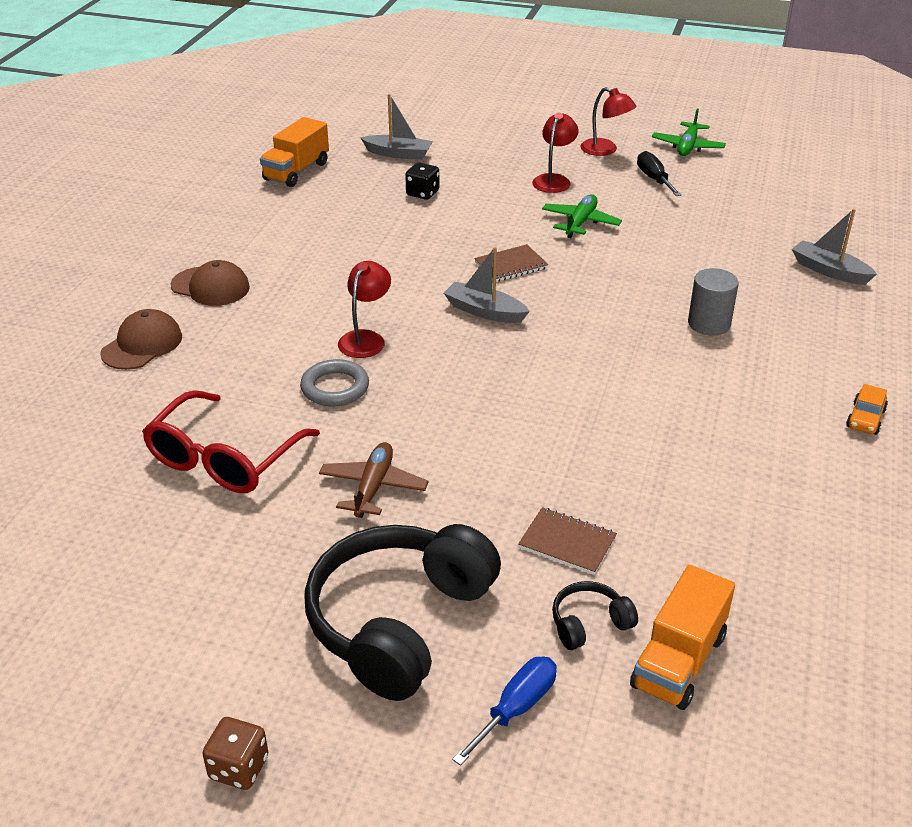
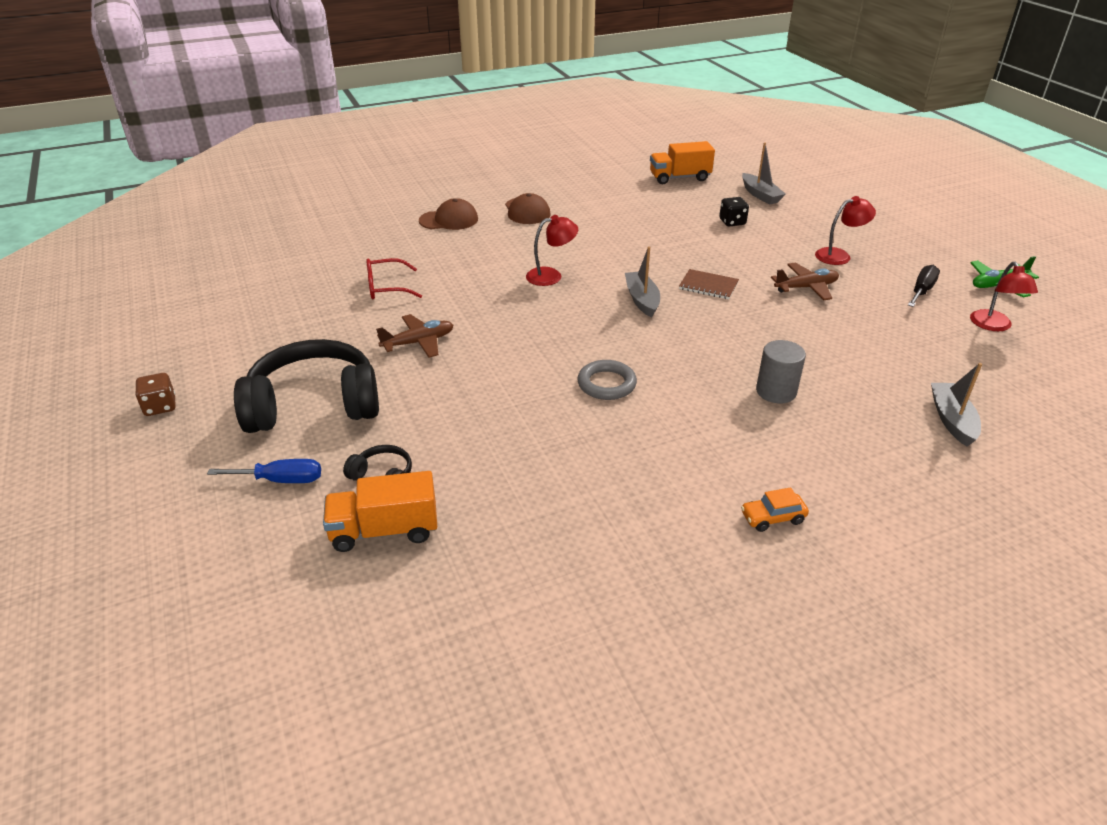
camera: 50 degrees right, 0 degrees up
(224, 458) = (387, 287): red glasses -> red glasses, size x0.63
(335, 388) = (491, 288): grey ring -> grey ring (606, 384)
(567, 543) = (450, 434): brown notebook -> none
(580, 223) = (806, 288): green plane -> brown plane
(605, 150) = (919, 256): red lamp -> red lamp (993, 326)

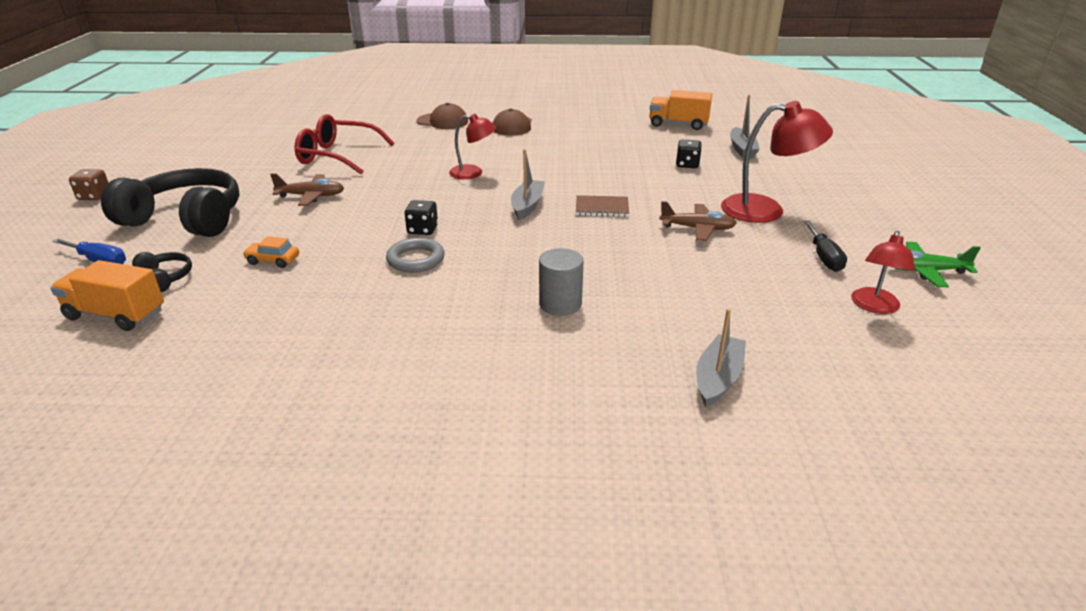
camera: 25 degrees right, 5 degrees down
(387, 287) = (338, 156): red glasses -> red glasses, size x1.58
(576, 351) = (422, 230): none -> black dice
(708, 286) = (602, 208): brown notebook -> brown notebook turned 45 degrees counterclockwise
(772, 518) = (423, 406): orange car -> orange car (273, 260)
(839, 255) = (765, 210): red lamp -> red lamp, size x1.64
(922, 290) = (824, 257): black screwdriver -> black screwdriver turned 120 degrees clockwise

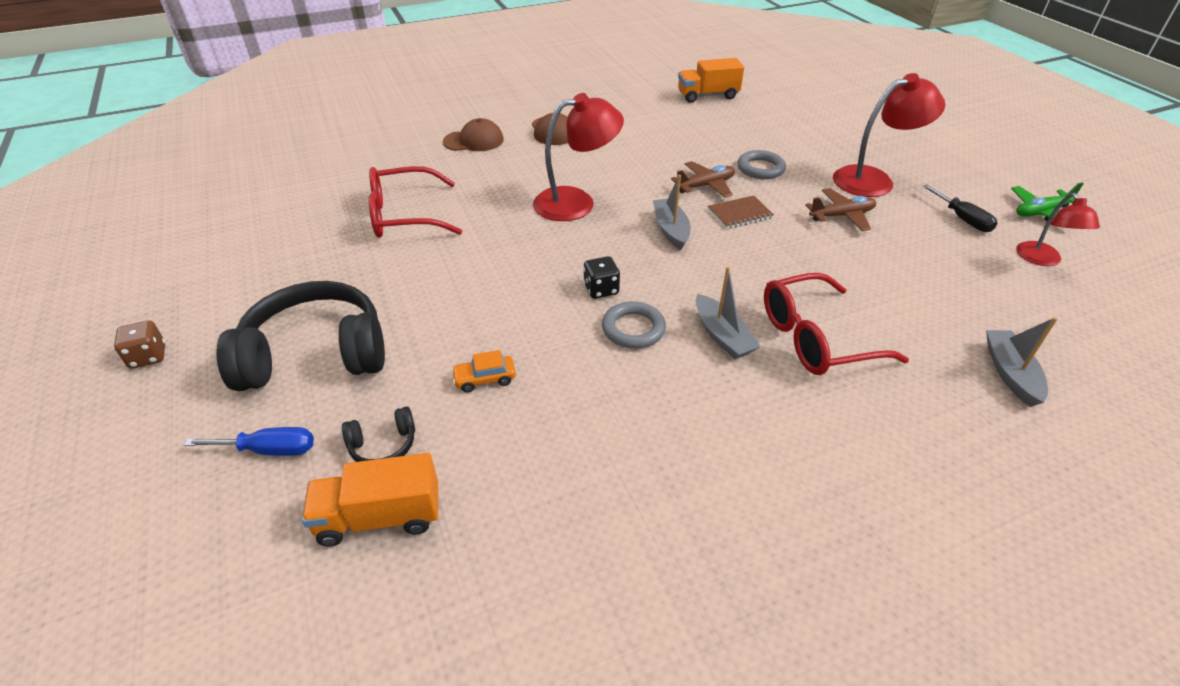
camera: 25 degrees left, 10 degrees up
(165, 278) = (383, 445): black headphones -> black headphones turned 135 degrees clockwise
(311, 196) = (434, 279): brown plane -> brown plane (705, 186)
(473, 173) = (576, 202): red lamp -> red lamp, size x1.64
(560, 304) = (816, 338): grey cylinder -> red glasses
(662, 181) = (760, 168): none -> grey ring
(687, 165) = (762, 143): black dice -> none
(742, 149) = (789, 114): grey boat -> grey boat (722, 336)

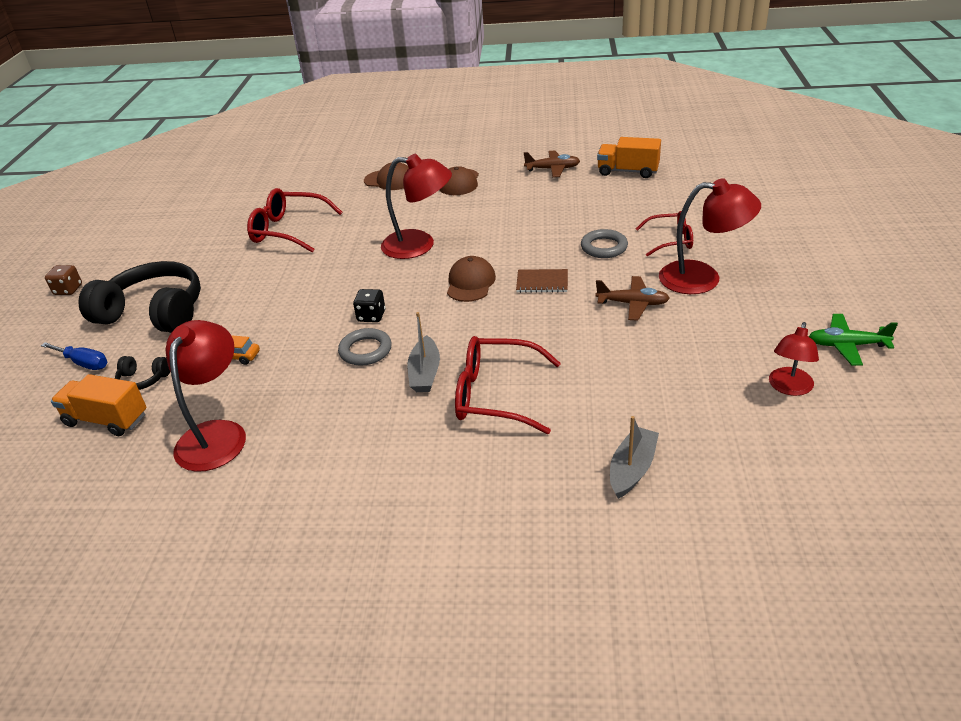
camera: 30 degrees right, 5 degrees down
(554, 483) = (217, 434): none -> red lamp
(671, 230) = (470, 283): grey boat -> brown cap
(705, 186) = (538, 252): brown plane -> brown plane (552, 169)
(811, 151) = (670, 240): none -> red glasses
(962, 219) = (750, 333): black screwdriver -> none

